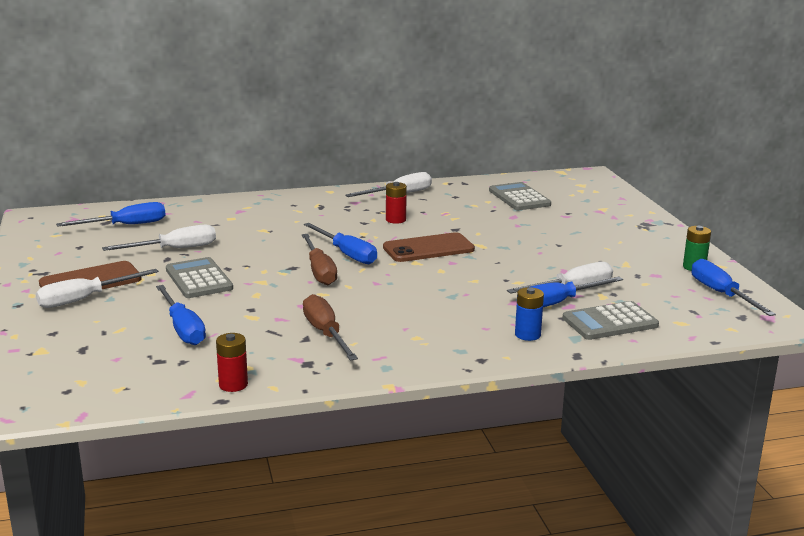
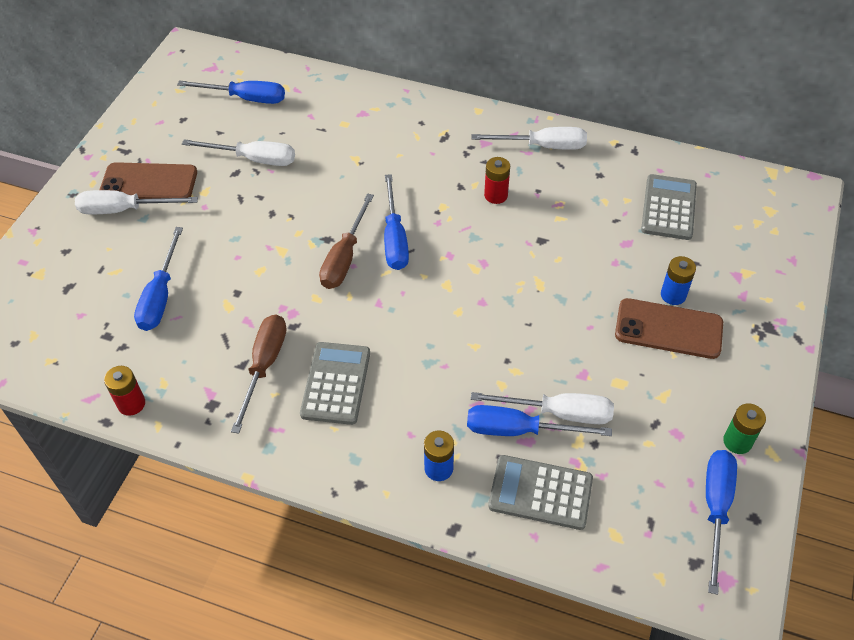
camera: 35 degrees right, 30 degrees up
(199, 279) = (234, 221): grey calculator -> grey calculator (336, 383)
(428, 248) = (481, 265): brown phone -> brown phone (668, 329)
(572, 227) = (673, 295): none -> blue battery

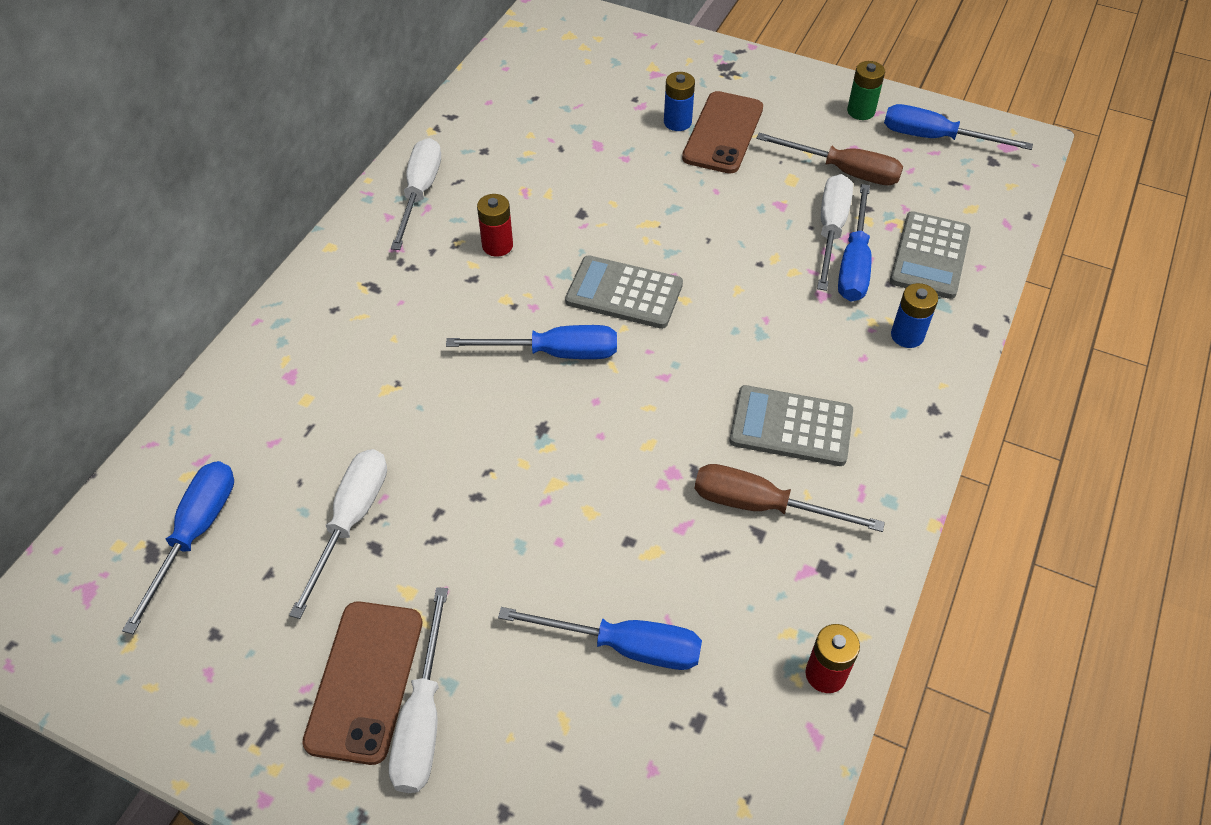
camera: 85 degrees left, 0 degrees up
(344, 257) = (580, 409): brown screwdriver -> brown screwdriver (844, 171)
(668, 208) = (550, 104): grey calculator -> grey calculator (624, 293)

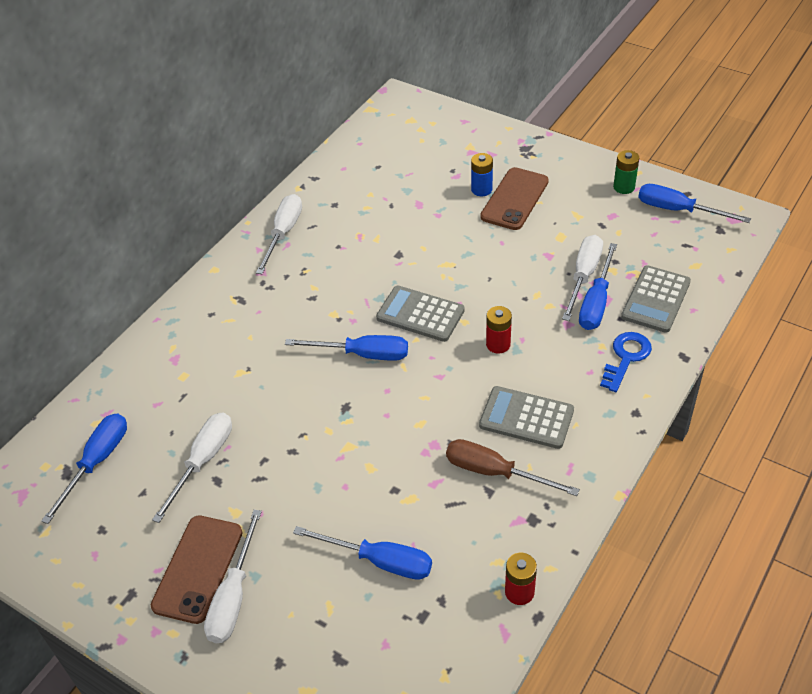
camera: 10 degrees right, 5 degrees down
(497, 245) = (333, 275): red battery -> red battery (498, 344)
(844, 171) = (602, 232): brown screwdriver -> none
(907, 335) = (626, 357): blue battery -> blue key

